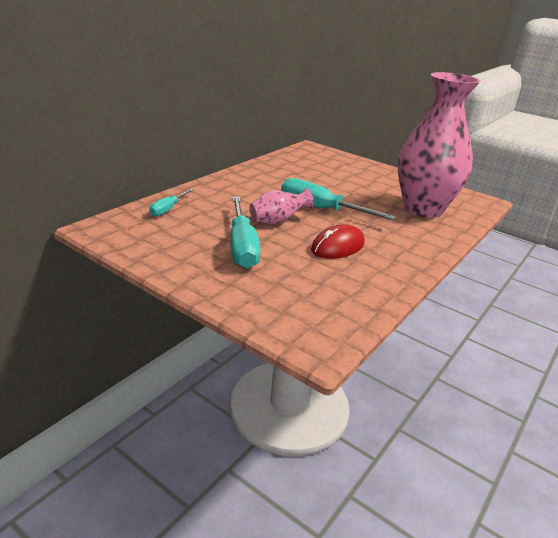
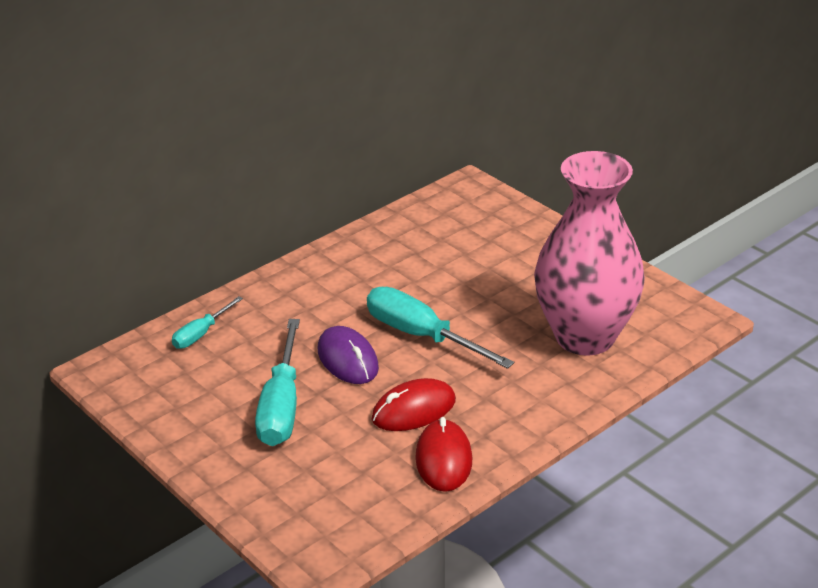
camera: 15 degrees right, 5 degrees up
(277, 221) = (348, 359): pink vase -> purple mouse
(375, 273) = (443, 459): none -> red mouse

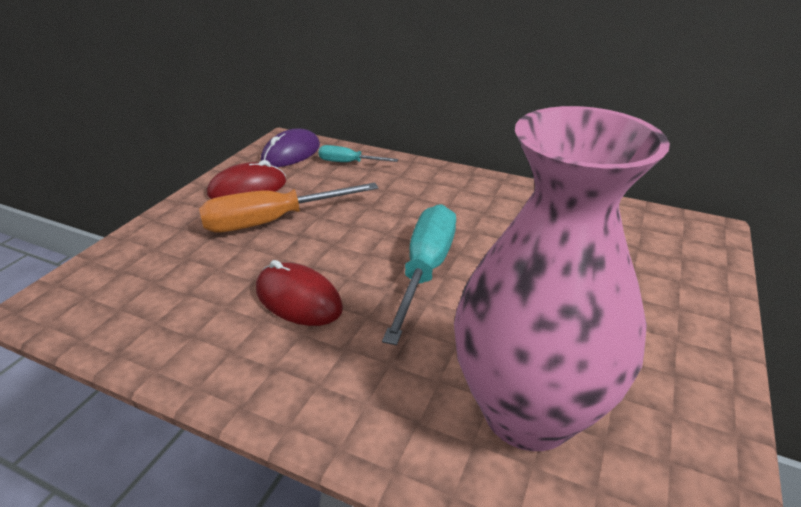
camera: 65 degrees right, 0 degrees up
(281, 406) = (272, 221): turquoise screwdriver -> orange screwdriver
(348, 359) = (358, 236): purple mouse -> purple mouse (291, 153)
(443, 459) = (219, 345): red mouse -> red mouse (247, 188)

